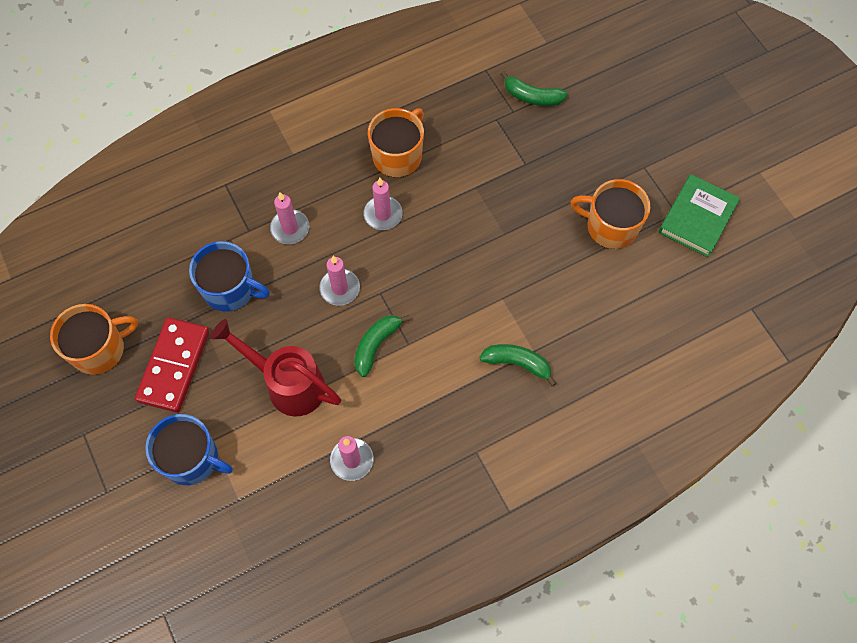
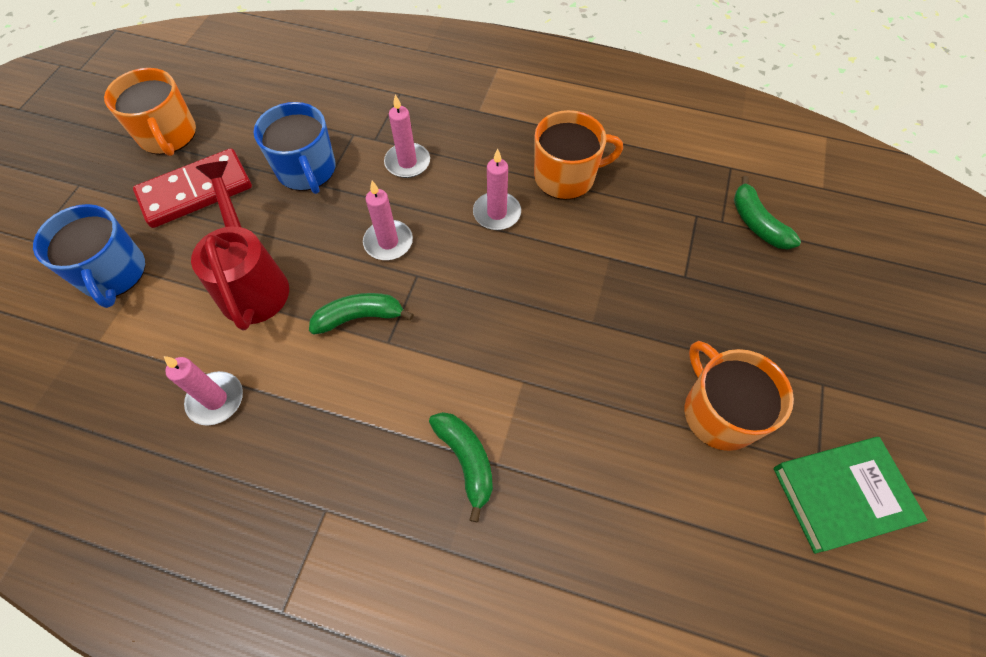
camera: 45 degrees right, 5 degrees down
(99, 349) = (168, 135): orange mug -> orange mug turned 45 degrees clockwise

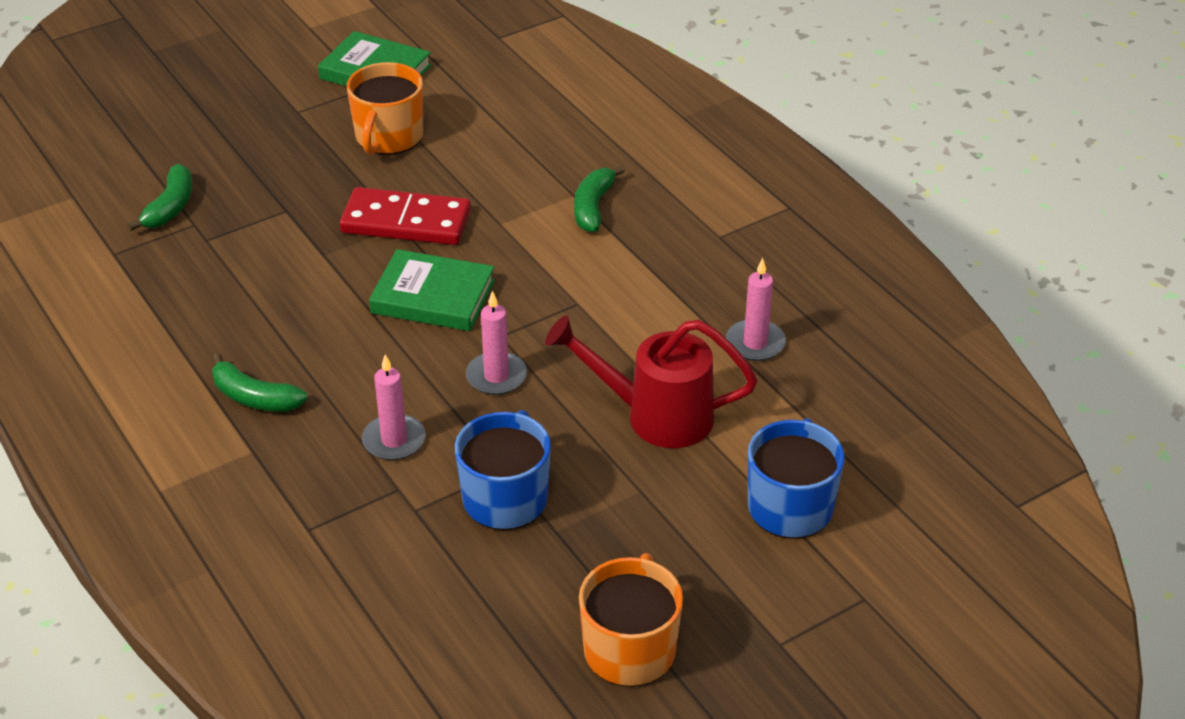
camera: 140 degrees left, 20 degrees down
(196, 191) = (646, 548): red domino -> red domino (406, 222)
(252, 282) = (655, 416): red watering can -> red watering can turned 75 degrees clockwise
(360, 317) = (583, 333): green banana -> green banana (254, 397)
(496, 275) = (433, 297): none -> green book
(497, 213) = (369, 341): pink candle -> none
(566, 177) = (264, 333): orange mug -> none

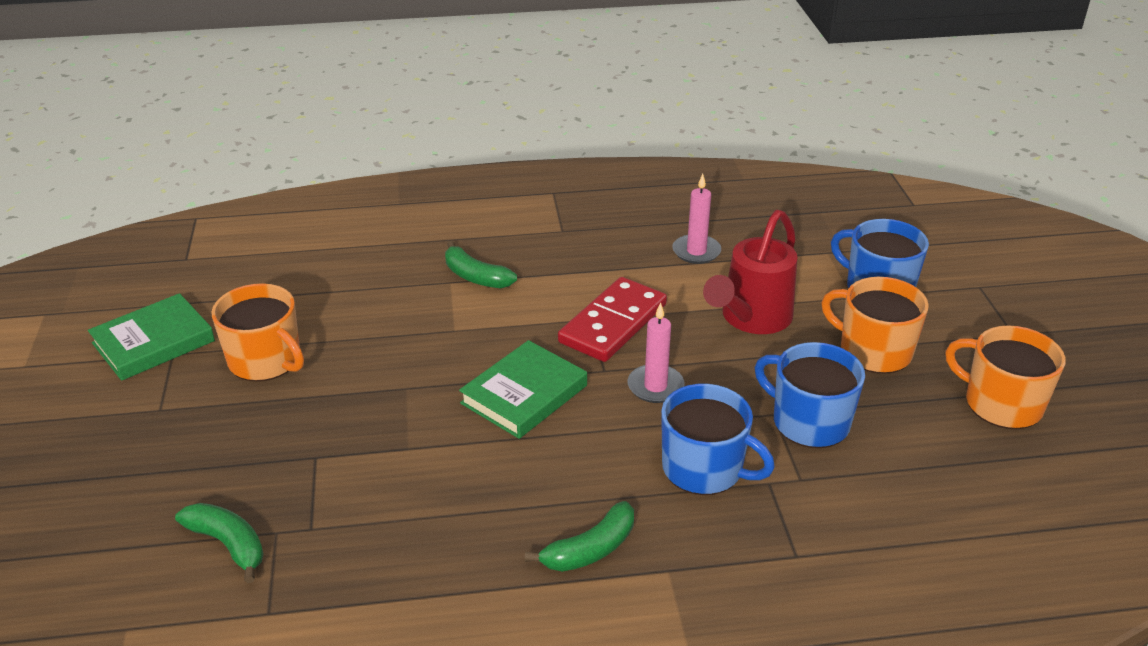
camera: 65 degrees left, 5 degrees down
(394, 440) = (704, 469): pink candle -> blue mug
(406, 222) = (404, 383): red domino -> red domino (613, 324)
(661, 525) = (873, 351): none -> orange mug

